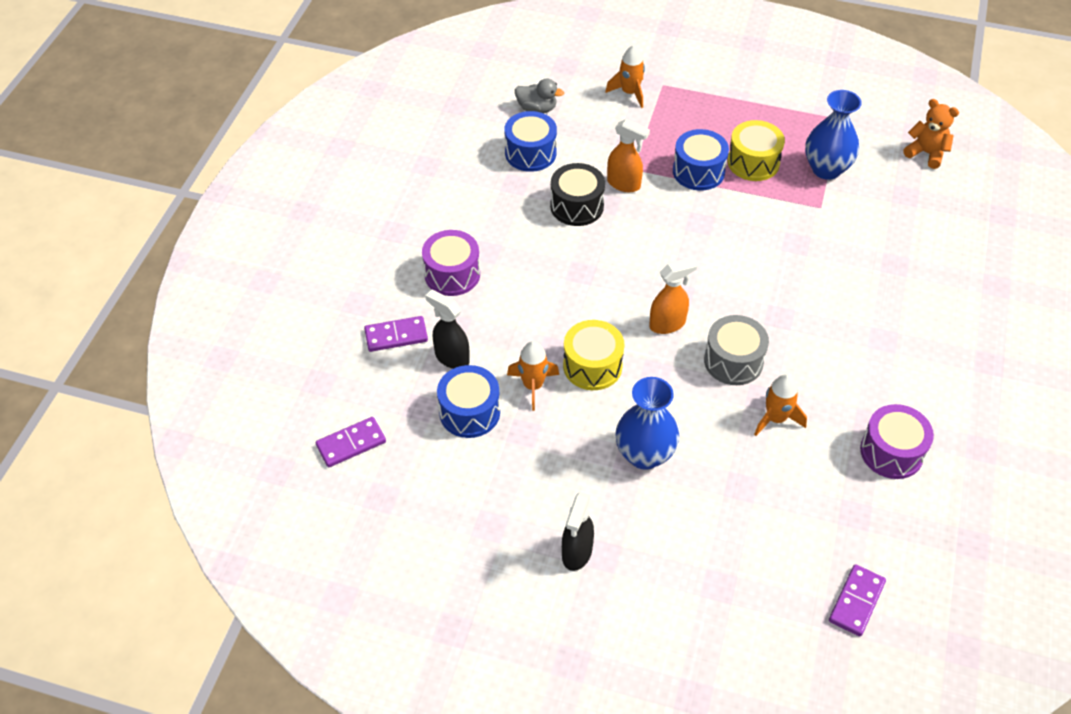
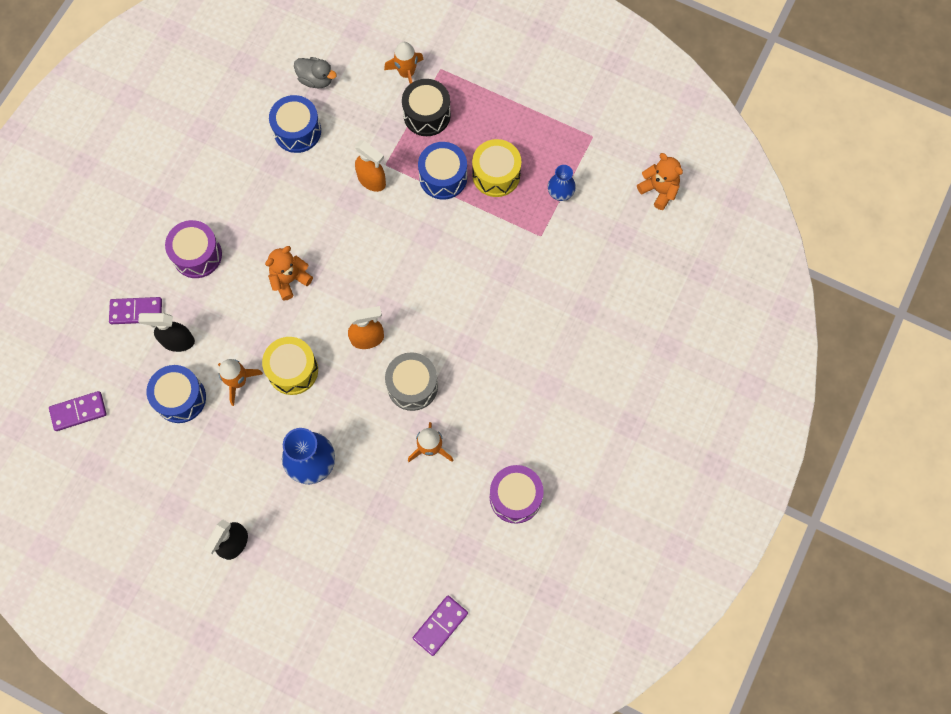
camera: 10 degrees right, 20 degrees up
(451, 357) = (177, 341): black spray bottle -> black spray bottle turned 45 degrees counterclockwise
(562, 282) = (290, 280): none -> orange teddy bear
(577, 206) = (323, 198): black drum -> black drum (427, 115)
(826, 169) = (560, 193): blue vase -> blue vase, size x0.58

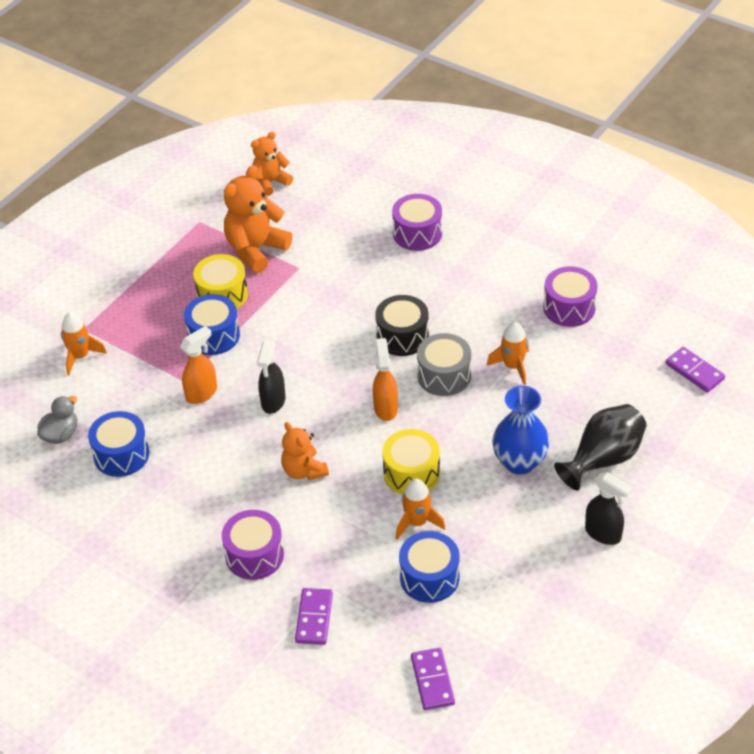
camera: 80 degrees left, 25 degrees down
(177, 341) = (359, 578): black spray bottle -> black spray bottle (273, 402)
(321, 540) = (603, 459): none -> black vase
(427, 115) = (136, 343): black drum -> black drum (402, 336)
(560, 193) = (256, 250): blue vase -> orange teddy bear
(604, 340) = (417, 233): none -> purple drum

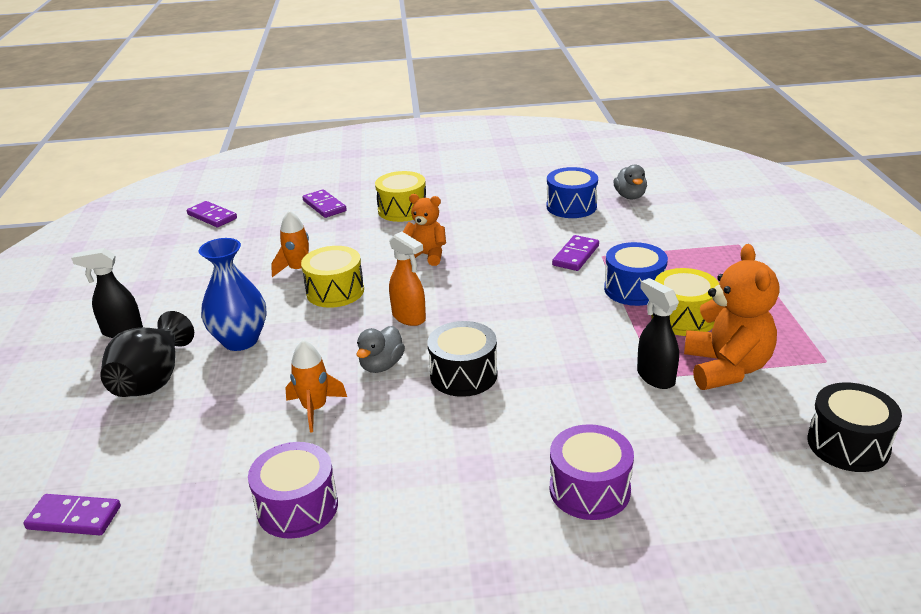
camera: 140 degrees right, 15 degrees down
(80, 356) = (705, 230): orange rocket -> none
(202, 393) = (576, 255): orange spray bottle -> purple domino
(254, 555) = (402, 210): purple drum -> yellow drum
(270, 182) = (848, 444): orange teddy bear -> black drum
(273, 402) = (512, 277): black spray bottle -> black spray bottle (655, 377)
(429, 577) = (259, 251): blue drum -> none
(444, 376) = (381, 365): grey drum -> grey duck

